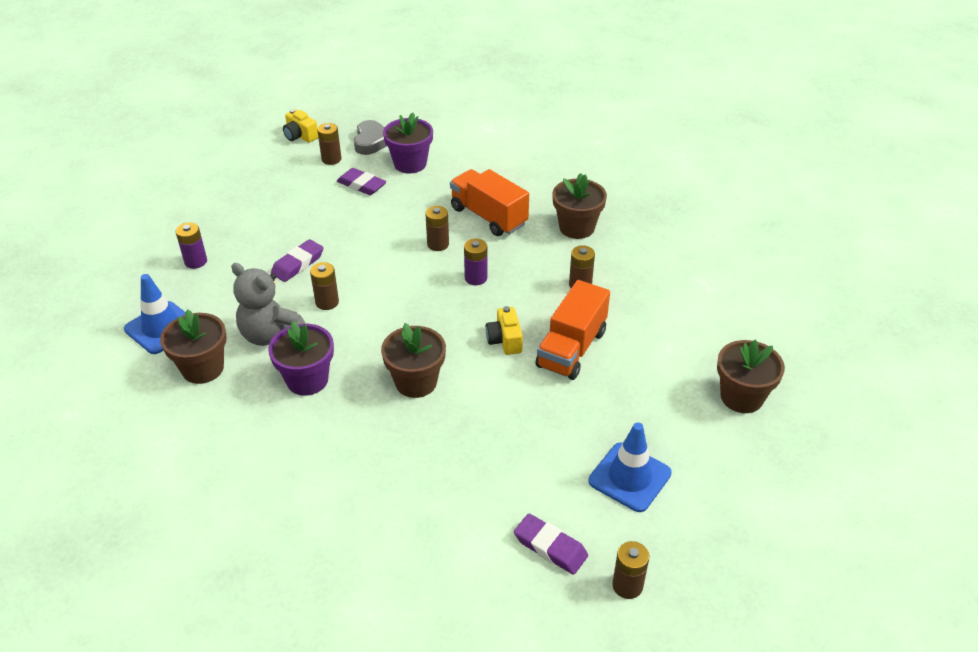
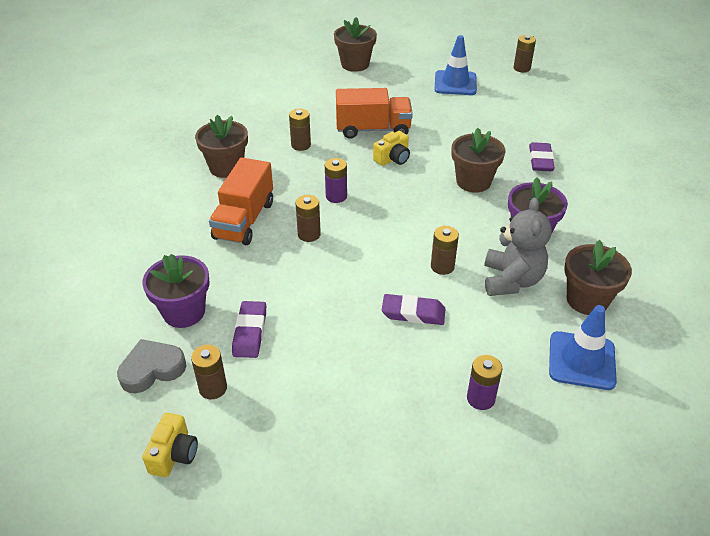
camera: 120 degrees left, 0 degrees up
(550, 547) = (529, 93): purple eraser -> purple eraser (540, 160)

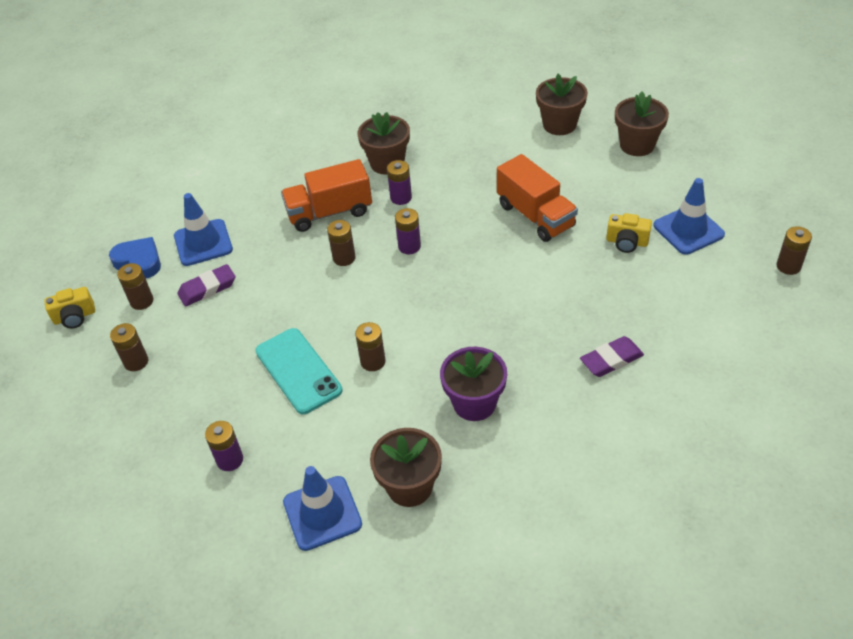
camera: 60 degrees right, 5 degrees up
(152, 369) = (139, 261): grey heart -> blue heart
(184, 312) = (203, 243): purple flower pot -> blue traffic cone
(276, 177) = (401, 198): none -> purple battery
(301, 145) = (462, 185): brown battery -> brown battery (136, 362)
(393, 158) = (501, 252): yellow camera -> yellow camera (627, 242)
(413, 313) = (298, 371): purple eraser -> turquoise phone
(473, 182) = (520, 325): brown flower pot -> brown flower pot (559, 125)
(511, 280) = (393, 418): grey teddy bear -> none

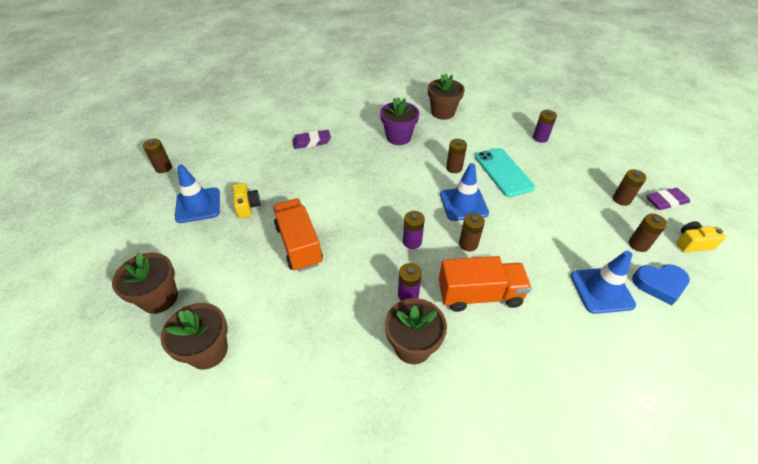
camera: 170 degrees left, 0 degrees up
(139, 261) = (659, 284): blue heart -> blue heart turned 45 degrees counterclockwise
(207, 288) = (583, 243): purple eraser -> purple eraser (666, 201)
(322, 513) = (487, 111): blue traffic cone -> blue traffic cone (463, 204)
(627, 242) = (247, 206): yellow camera -> yellow camera turned 45 degrees clockwise

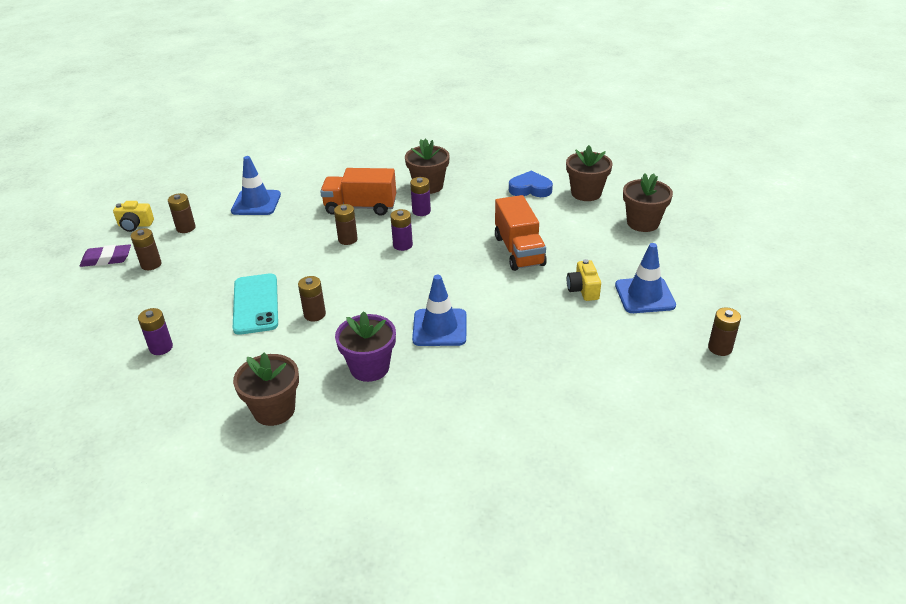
camera: 170 degrees left, 10 degrees down
(312, 142) = (506, 371): purple eraser -> none
(463, 204) = (329, 273): blue traffic cone -> blue traffic cone (439, 328)
(659, 284) = (204, 203): blue heart -> blue heart (530, 189)

